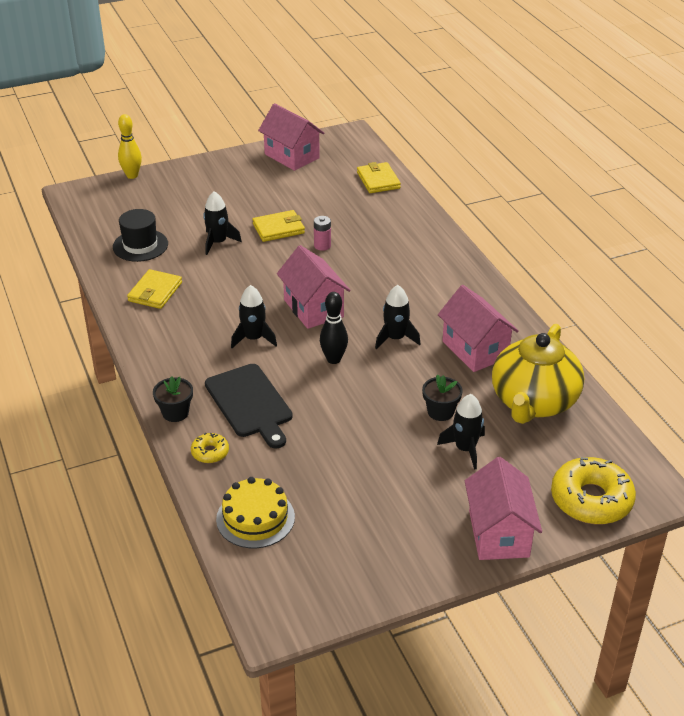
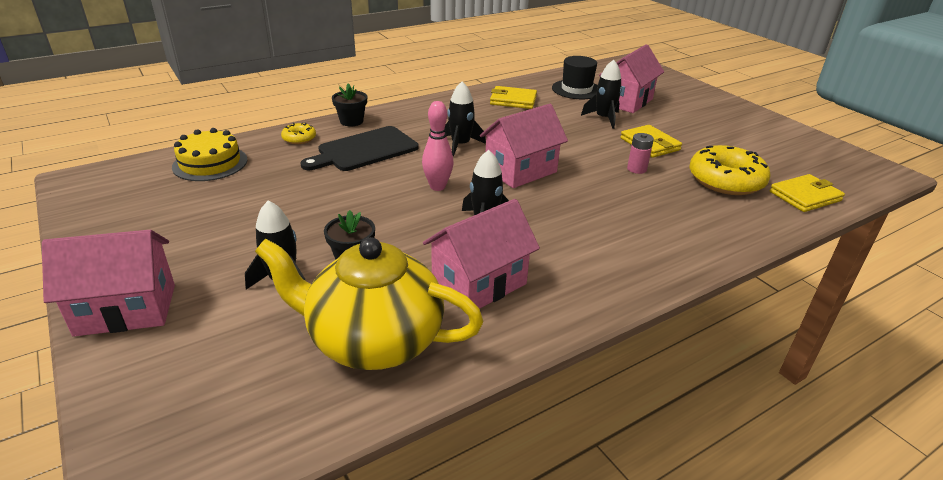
camera: 80 degrees right, 5 degrees down
(132, 175) = (679, 77): yellow bowling pin -> none
(292, 156) = (795, 142): pink house -> pink house (626, 101)
(334, 359) = (437, 187): black bowling pin -> pink bowling pin
(591, 500) = (154, 402): yellow donut -> yellow donut (725, 180)

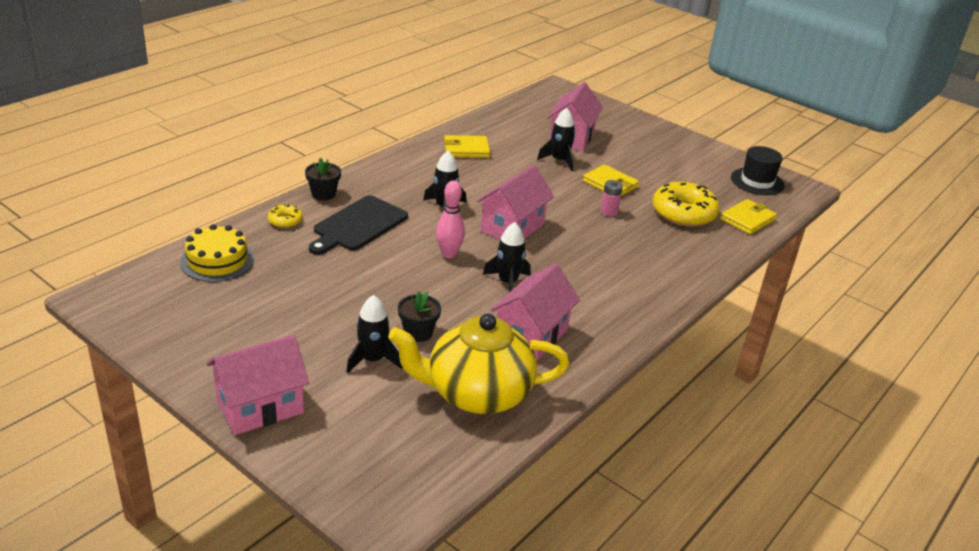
camera: 20 degrees left, 0 degrees up
(576, 89) = (520, 129): black hat -> black hat (757, 181)

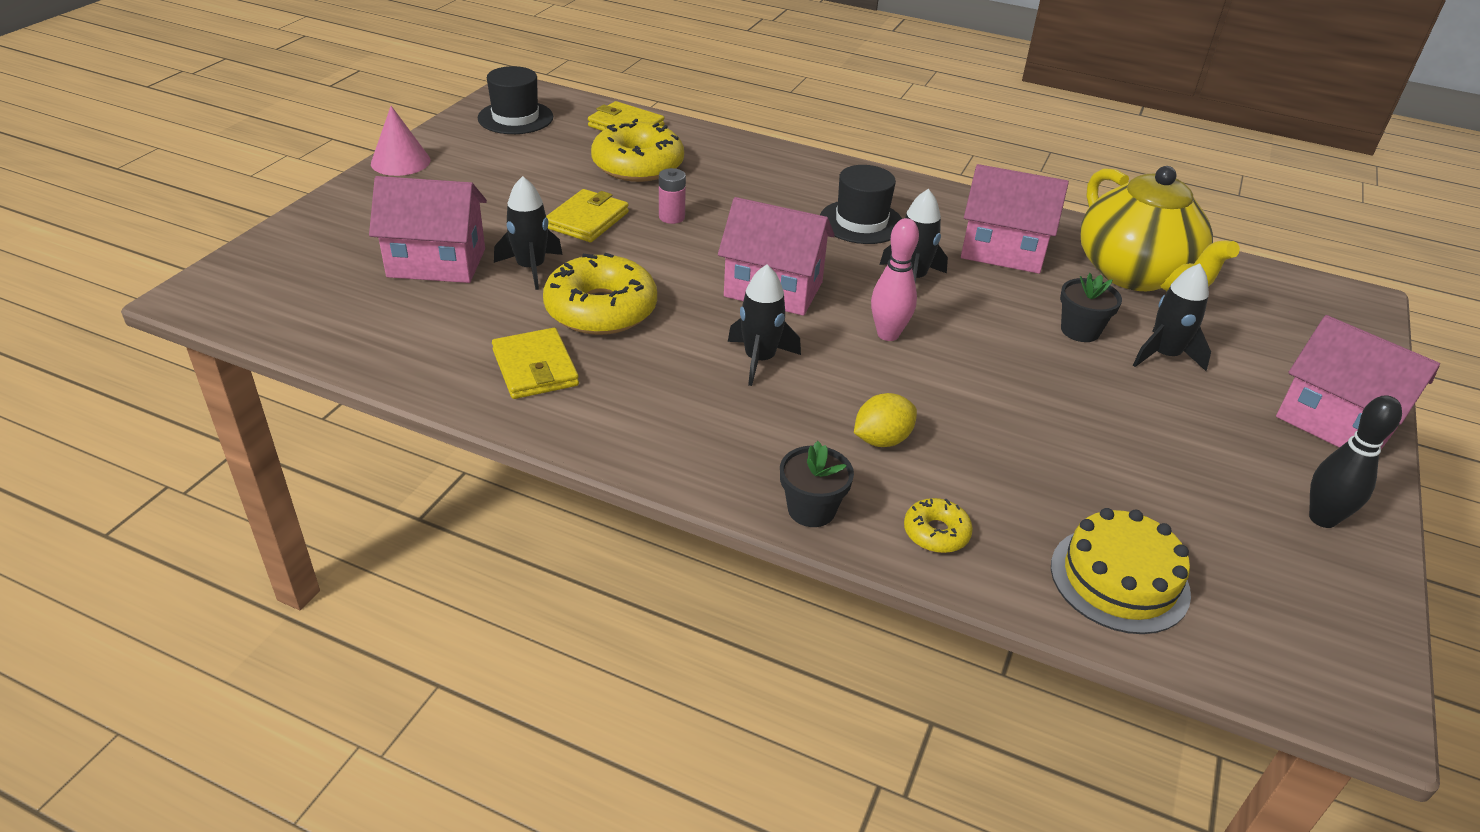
camera: 105 degrees left, 5 degrees up
(195, 350) = (1322, 518): none -> black bowling pin
(358, 225) = (882, 440): black cutting board -> yellow lemon
(511, 173) = (601, 309): none -> yellow donut
(588, 283) = (861, 222): none -> black hat
(691, 140) = (400, 161): none -> pink cone

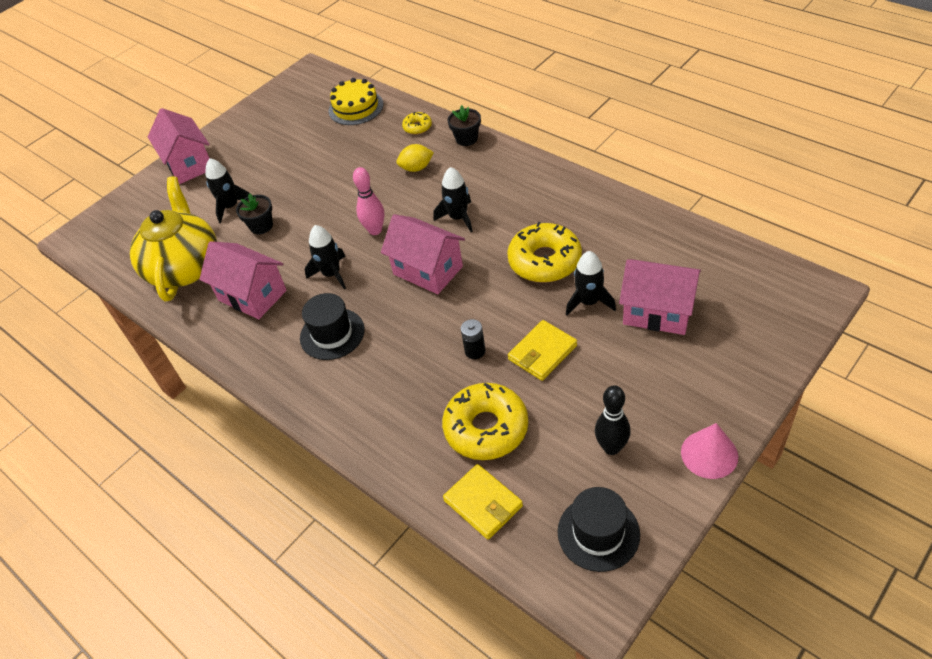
camera: 155 degrees left, 10 degrees up
(535, 368) = (589, 220): yellow wallet -> none
(671, 217) = (475, 351): pink battery -> black battery
(1322, 518) = (249, 124): black bowling pin -> black bowling pin (611, 447)

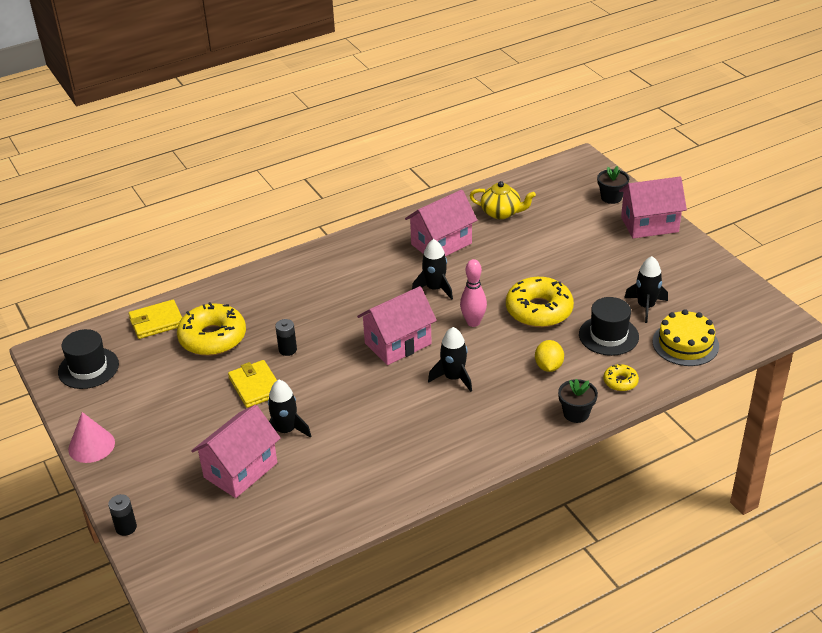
camera: 105 degrees right, 10 degrees down
(185, 267) = (501, 213): yellow teapot -> yellow teapot, size x0.54
(230, 206) = (567, 243): black rocket -> black rocket (646, 306)
(261, 226) = (527, 257): black flower pot -> black flower pot (611, 197)
(332, 334) = (366, 279): black hat -> black hat (608, 335)
(544, 261) = (355, 418): yellow donut -> yellow donut (539, 310)
(611, 447) = (142, 396): black bowling pin -> none
(783, 362) = (126, 527): none -> black battery

